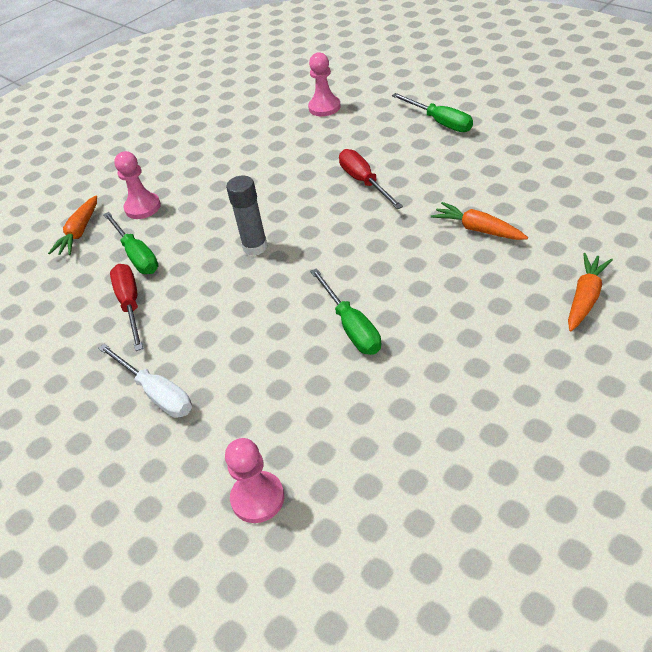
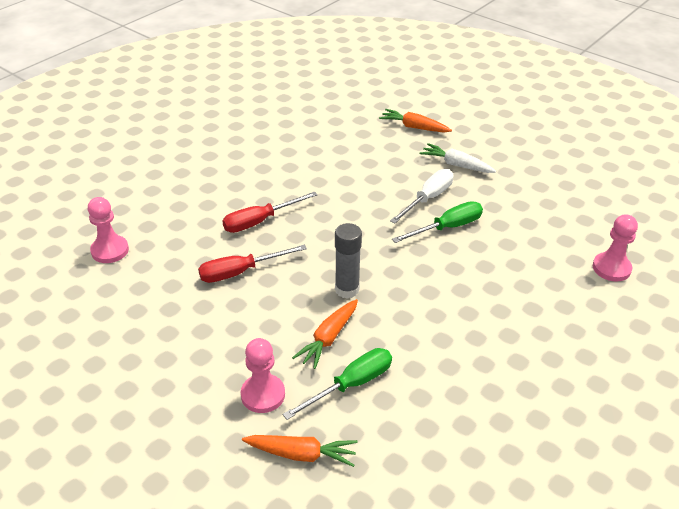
camera: 100 degrees left, 5 degrees down
(130, 305) = (428, 376): red screwdriver -> red screwdriver (240, 272)
(156, 393) = (534, 337): white screwdriver -> white screwdriver (428, 199)
(440, 122) = (177, 175): green screwdriver -> none
(477, 229) = (338, 164): orange carrot -> orange carrot (328, 338)
(493, 341) = (456, 165): none -> white carrot

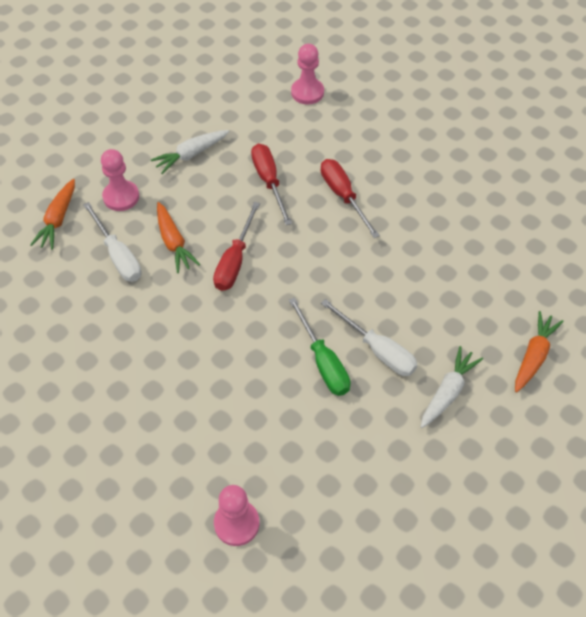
camera: 95 degrees right, 15 degrees up
(197, 338) = (190, 155): none -> white carrot
(328, 338) = (174, 243): orange carrot -> orange carrot turned 150 degrees counterclockwise
(347, 289) = (235, 261): grey glue stick -> red screwdriver
(351, 385) = (118, 255): green screwdriver -> white screwdriver

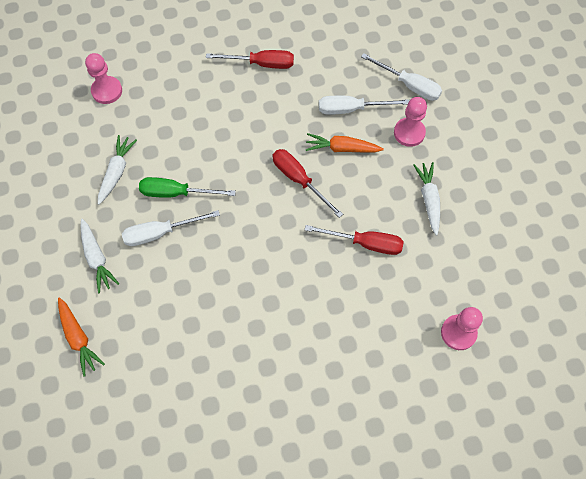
camera: 120 degrees right, 10 degrees up
(58, 220) = (409, 85): orange carrot -> white screwdriver
(338, 437) = (117, 172): none -> white carrot
(343, 196) = (315, 292): red screwdriver -> red screwdriver (261, 64)

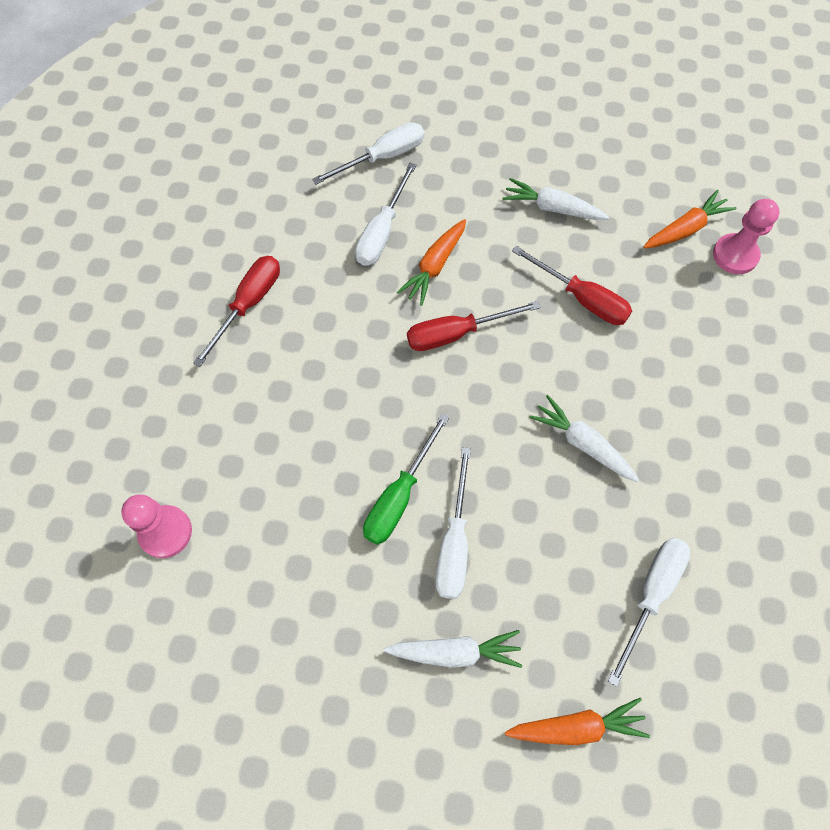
camera: 65 degrees left, 0 degrees up
(117, 172) = (320, 569): white carrot -> white carrot (582, 443)
(173, 354) = (651, 595): none -> white screwdriver
(365, 243) = (581, 298): red screwdriver -> red screwdriver turned 90 degrees clockwise
(409, 133) = (450, 187): pink pawn -> none
(462, 292) = (686, 229): none -> orange carrot

